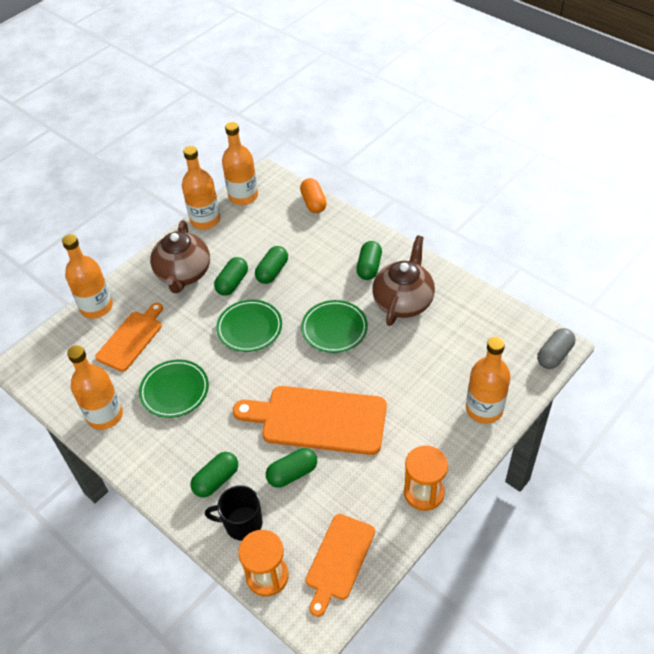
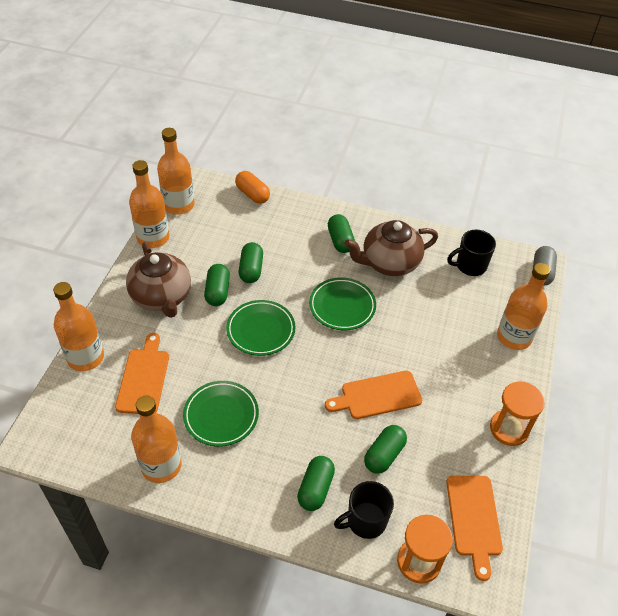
camera: 30 degrees left, 0 degrees up
(318, 420) = (377, 396): orange cutting board -> orange cutting board, size x0.62
(403, 301) = (389, 263): brown teapot -> brown teapot turned 105 degrees counterclockwise
(482, 327) = (470, 266): none -> black mug

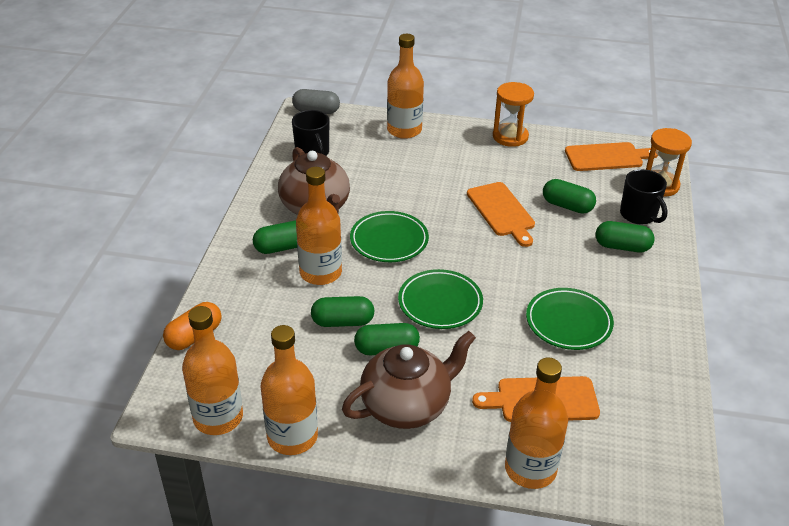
camera: 95 degrees left, 10 degrees down
(161, 465) = (650, 363): orange bottle -> orange bottle (320, 272)

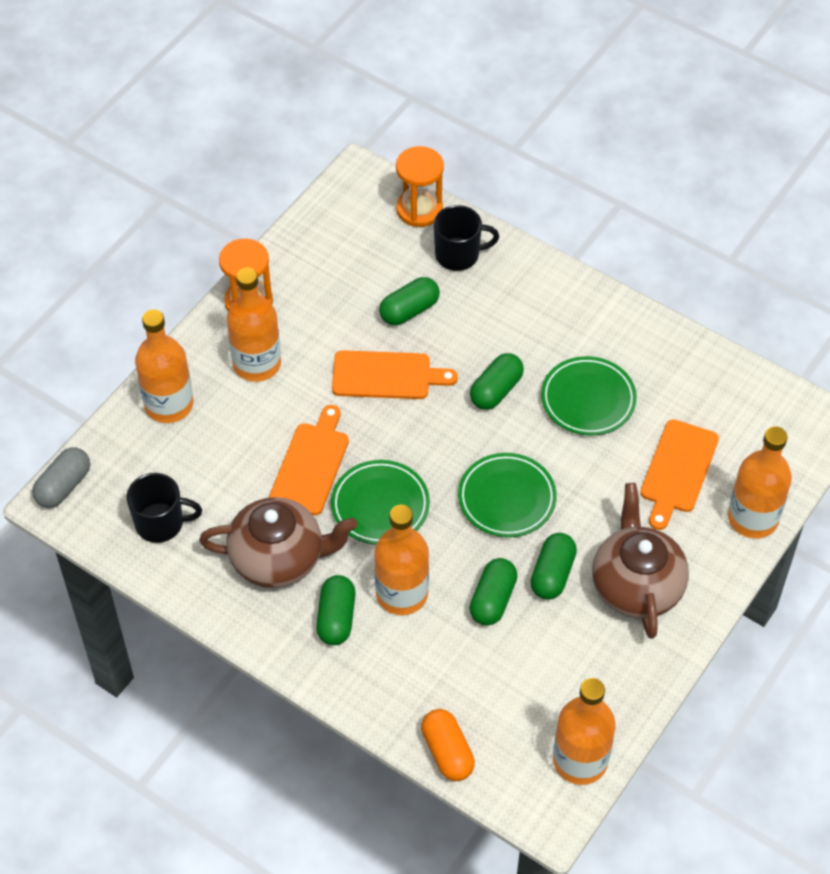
camera: 65 degrees left, 15 degrees up
(292, 436) = (634, 700): orange bottle -> orange bottle (257, 364)
(607, 157) = (342, 229): orange cutting board -> orange cutting board (311, 465)
(622, 247) = (501, 296): green capsule -> green capsule (496, 390)

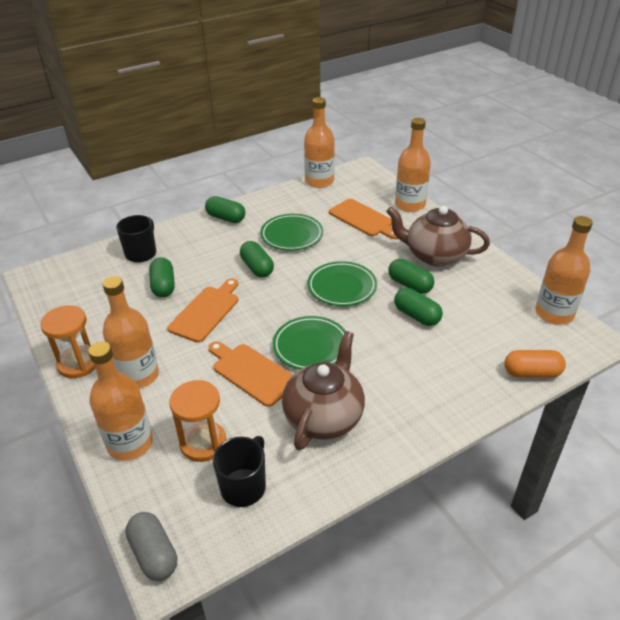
camera: 65 degrees left, 15 degrees down
(336, 618) = (395, 399): green capsule -> green capsule (226, 218)
(402, 594) = (390, 357): orange bottle -> orange bottle (319, 181)
(419, 209) = (89, 258): orange hourglass -> orange hourglass (203, 443)

